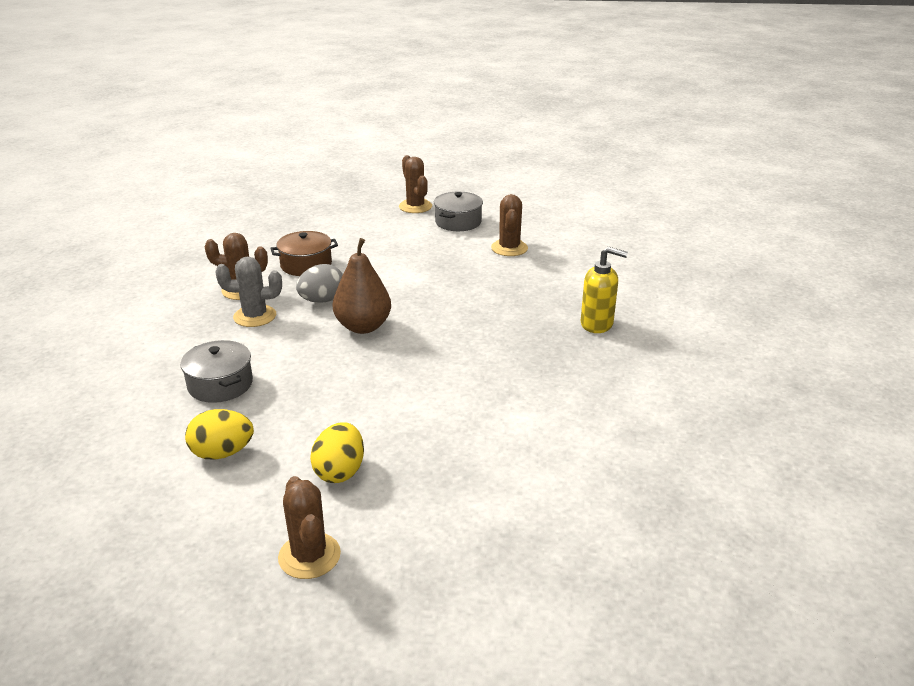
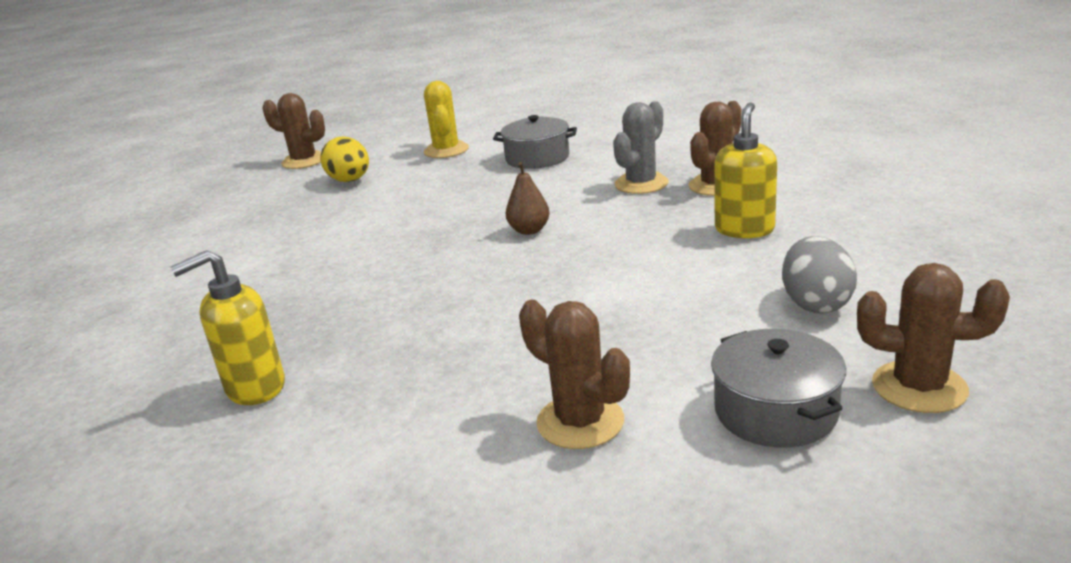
camera: 135 degrees right, 5 degrees down
(222, 453) = (446, 150): yellow egg -> yellow cactus
(306, 265) = (744, 229): brown pot -> yellow soap dispenser
(322, 300) = (626, 221): grey egg -> grey egg (815, 304)
(363, 327) = (529, 230): brown pear -> brown pear, size x0.56

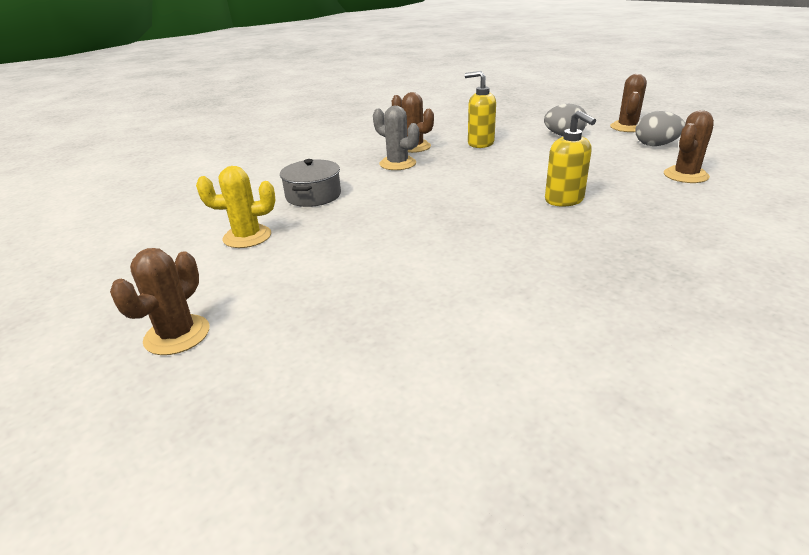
camera: 90 degrees left, 5 degrees up
(255, 388) = (713, 268): yellow soap dispenser -> yellow soap dispenser (564, 200)
(350, 181) = (292, 285): yellow egg -> none
(529, 230) = (463, 193): brown pear -> none
(775, 411) = (655, 145): grey pot -> grey egg

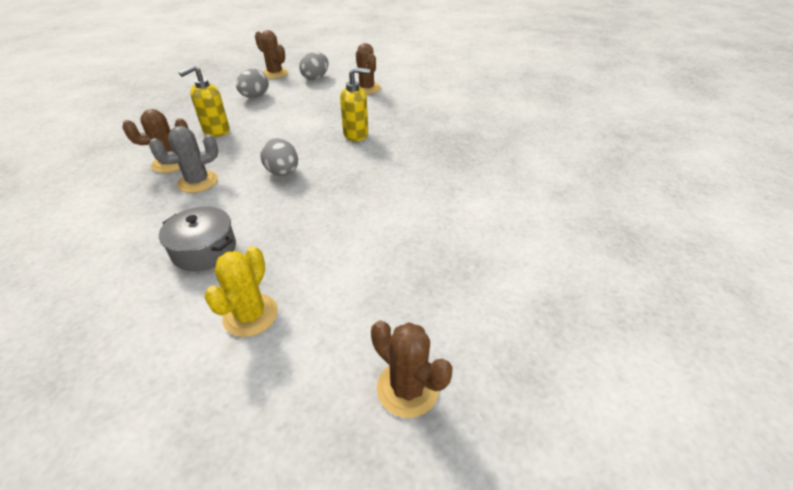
camera: 70 degrees left, 10 degrees up
(446, 189) = (283, 173): none -> grey egg

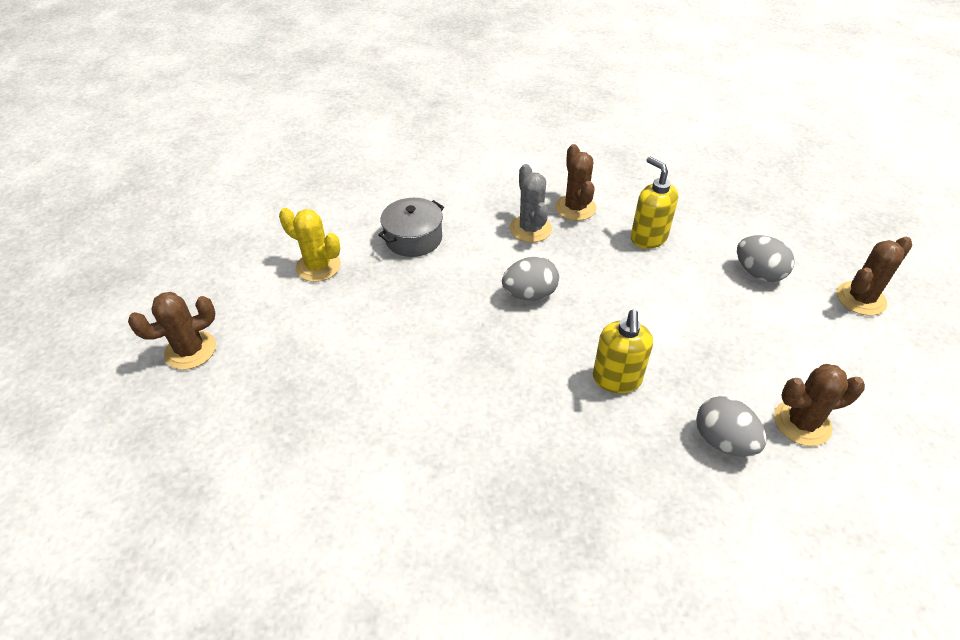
camera: 105 degrees right, 5 degrees up
(315, 78) = (846, 351): grey egg -> grey egg (723, 441)

